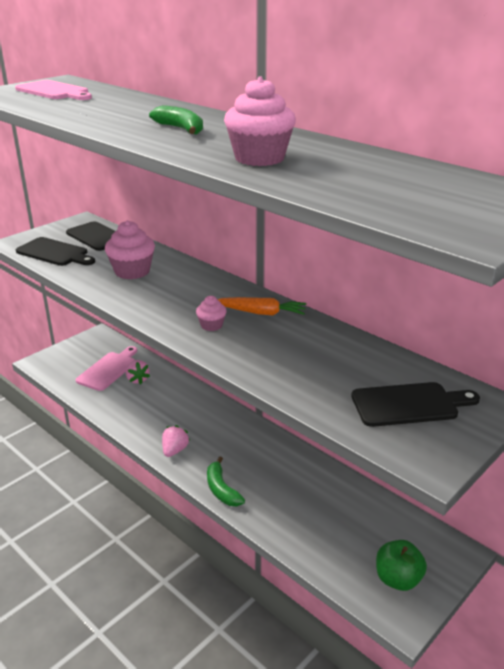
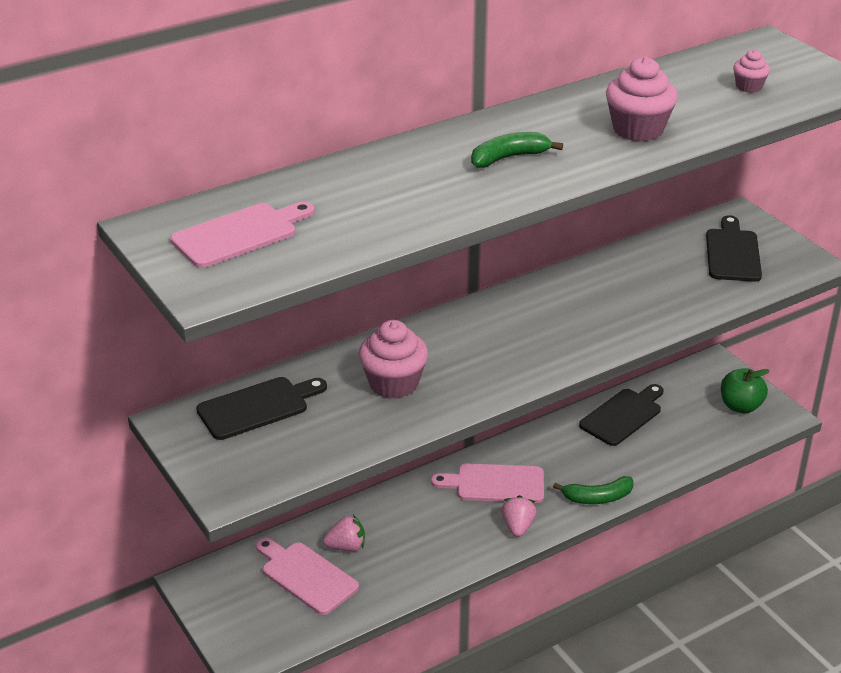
camera: 75 degrees left, 5 degrees up
(54, 253) = (293, 453): black cutting board -> black cutting board (623, 415)
(174, 450) = (518, 527): pink strawberry -> pink strawberry turned 60 degrees clockwise
(211, 325) = (562, 338): pink cupcake -> pink cupcake (749, 87)
(219, 432) = (495, 484): none -> pink cutting board
(261, 313) = (543, 301): orange carrot -> none

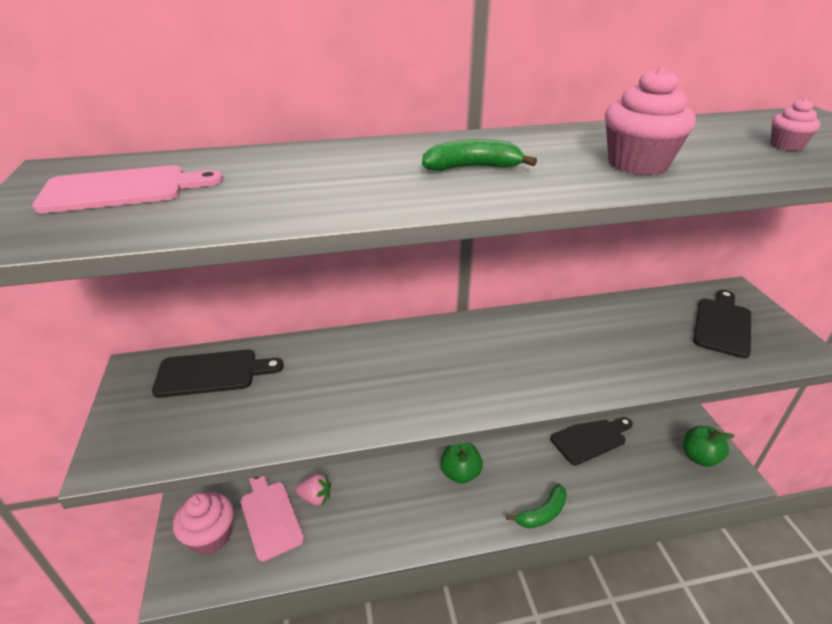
camera: 20 degrees right, 0 degrees up
(393, 383) = (341, 380): pink cupcake -> pink cupcake (210, 536)
(495, 484) = (460, 473): pink cutting board -> green apple
(518, 527) = (461, 522): pink strawberry -> none
(597, 497) = (542, 513): green banana -> green banana turned 45 degrees counterclockwise

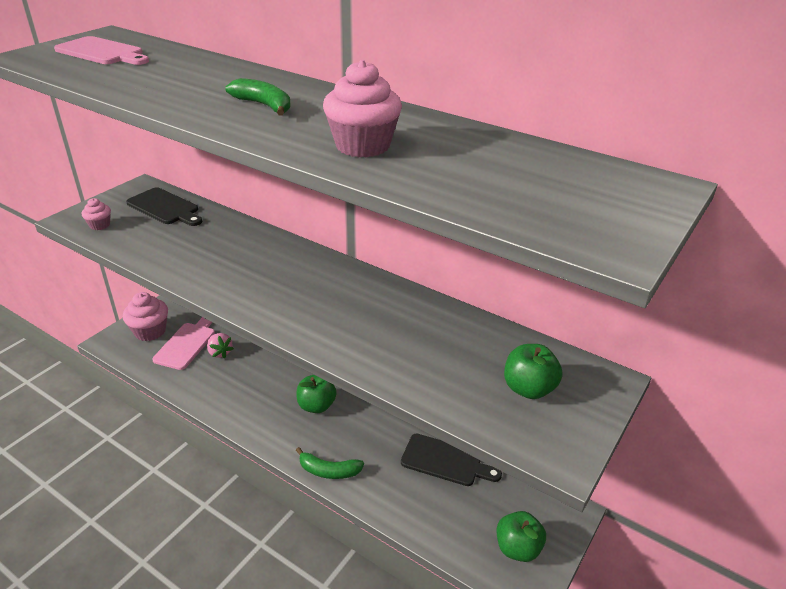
camera: 45 degrees right, 0 degrees up
(722, 325) = (528, 389): black cutting board -> green apple
(786, 145) = (526, 188): pink cupcake -> pink cupcake (100, 225)

